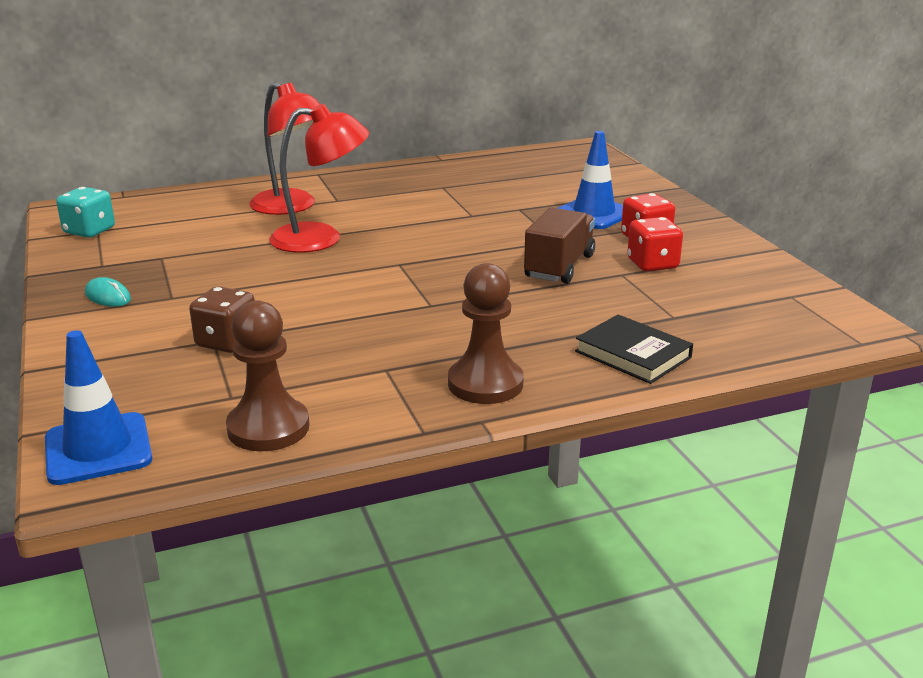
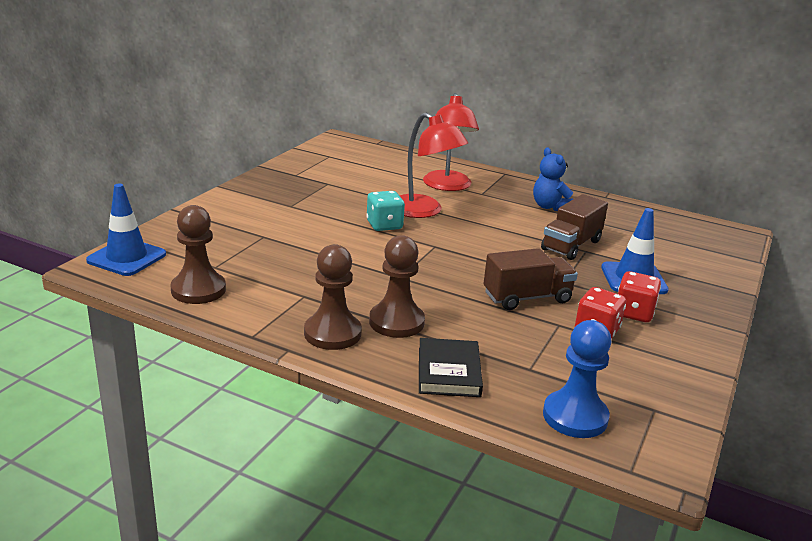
camera: 45 degrees right, 0 degrees up
(89, 231) = (325, 155): turquoise dice -> turquoise dice (384, 225)
(108, 297) = (266, 191): turquoise mouse -> none
(227, 342) = (267, 240): brown dice -> none
(418, 186) = (550, 207): none -> blue teddy bear
(500, 210) = (571, 245): none -> brown truck
(512, 342) = (396, 322): none -> brown pawn
(766, 331) = (575, 416): none -> blue pawn

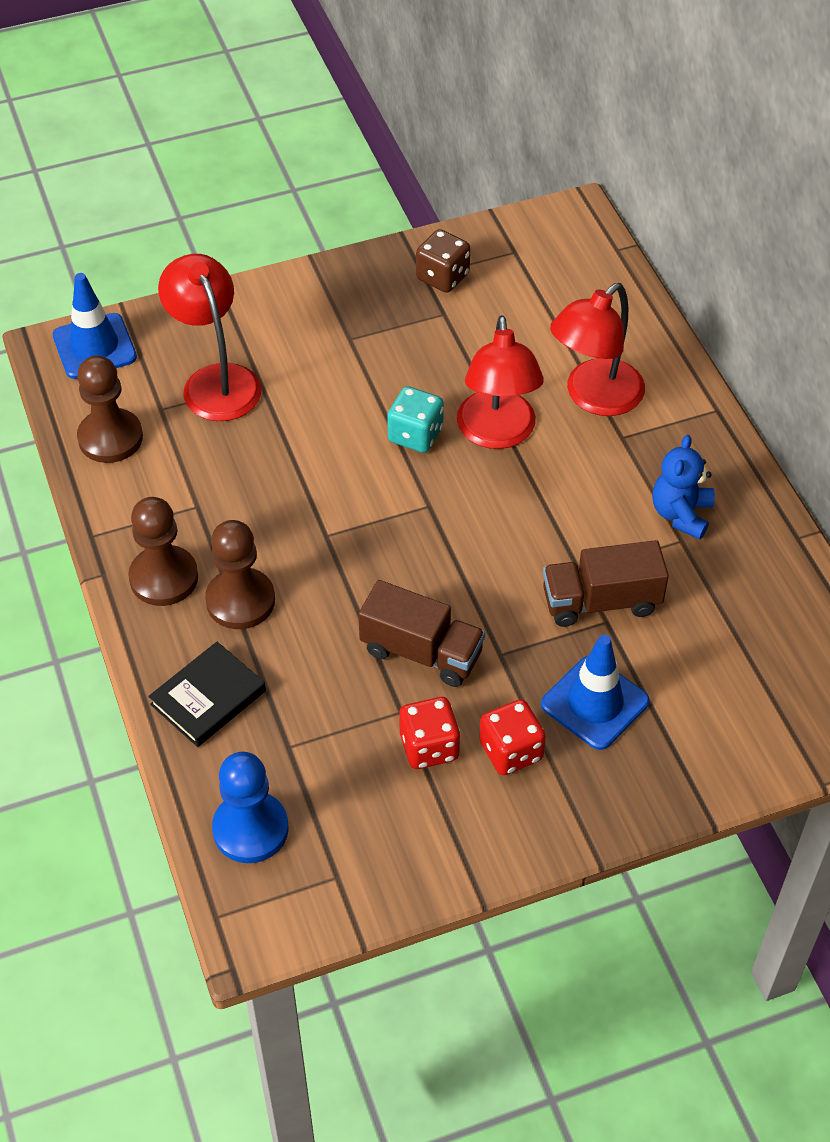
camera: 45 degrees right, 25 degrees up
(234, 244) = (215, 381): none -> red lamp
(306, 172) = (442, 277): none -> brown dice

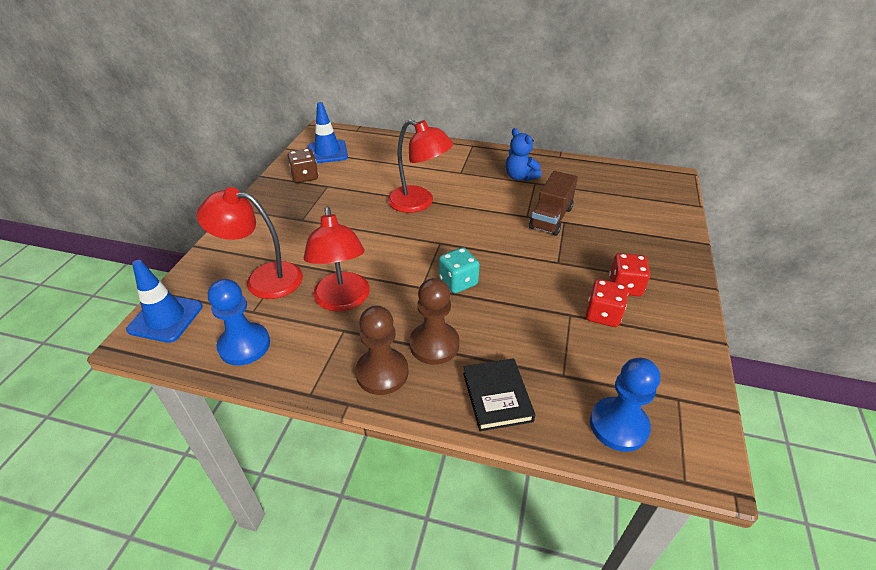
camera: 55 degrees left, 10 degrees down
(110, 438) = (244, 345): brown pawn -> blue pawn
(415, 435) = (390, 227): turquoise dice -> turquoise dice (458, 282)
(421, 652) = (534, 288): brown truck -> none
(594, 397) = (430, 169): red lamp -> red lamp (343, 301)
(594, 703) = (612, 246): blue traffic cone -> blue traffic cone (327, 152)

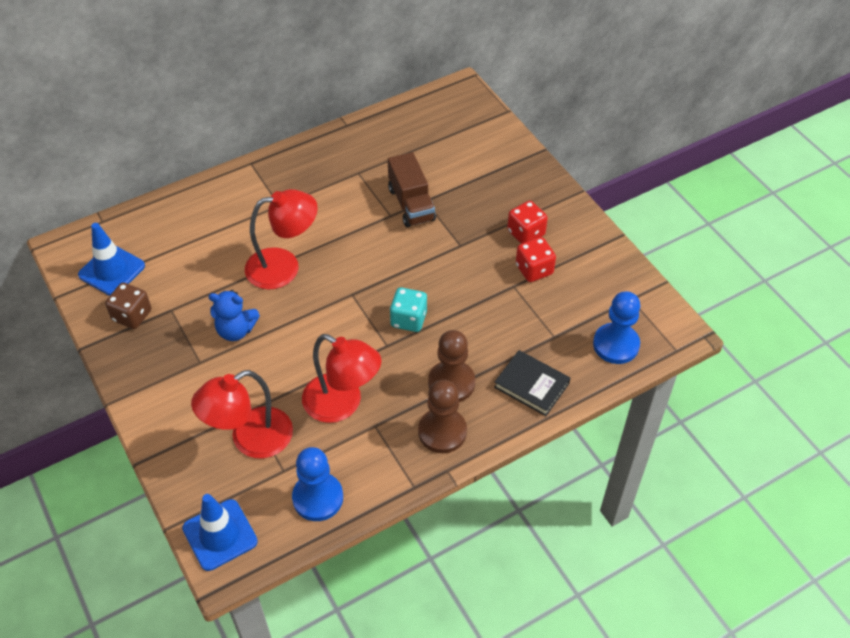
camera: 45 degrees left, 10 degrees up
(520, 177) = (338, 174): blue teddy bear -> blue teddy bear (236, 330)

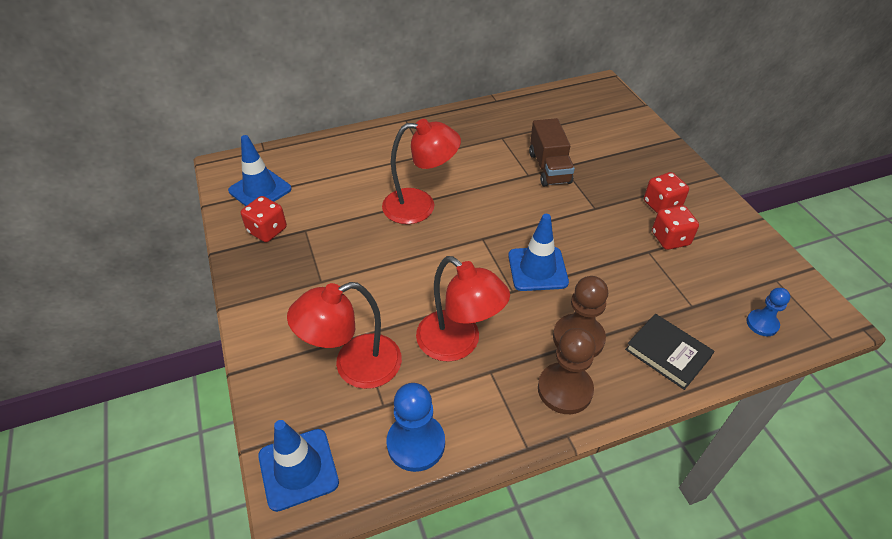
camera: 10 degrees right, 5 degrees down
(132, 315) = (267, 230): brown dice -> red dice
(236, 330) = (363, 256): blue teddy bear -> none
(408, 319) = (537, 269): turquoise dice -> blue traffic cone
(616, 345) = (762, 324): blue pawn -> blue pawn, size x0.60

